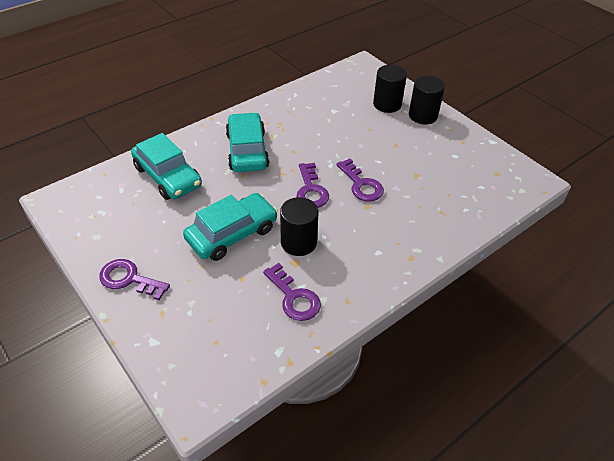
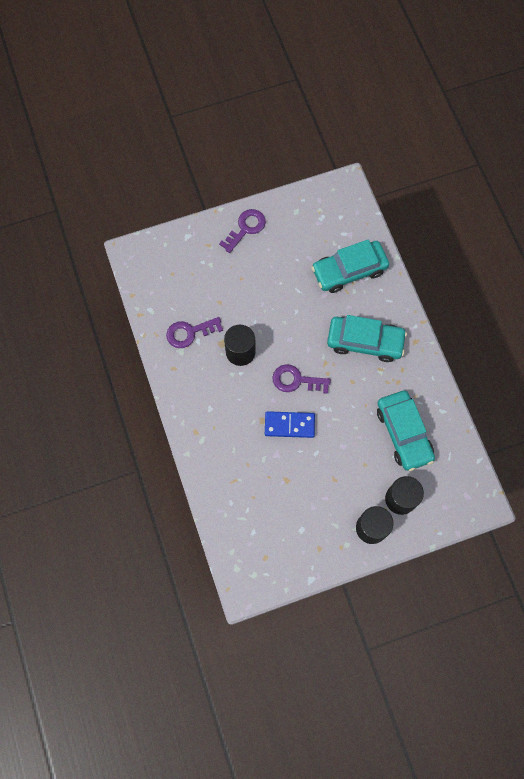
camera: 110 degrees right, 25 degrees up
(232, 234) = (266, 305): turquoise car -> turquoise car (403, 433)
(361, 185) = (289, 425): purple key -> blue domino

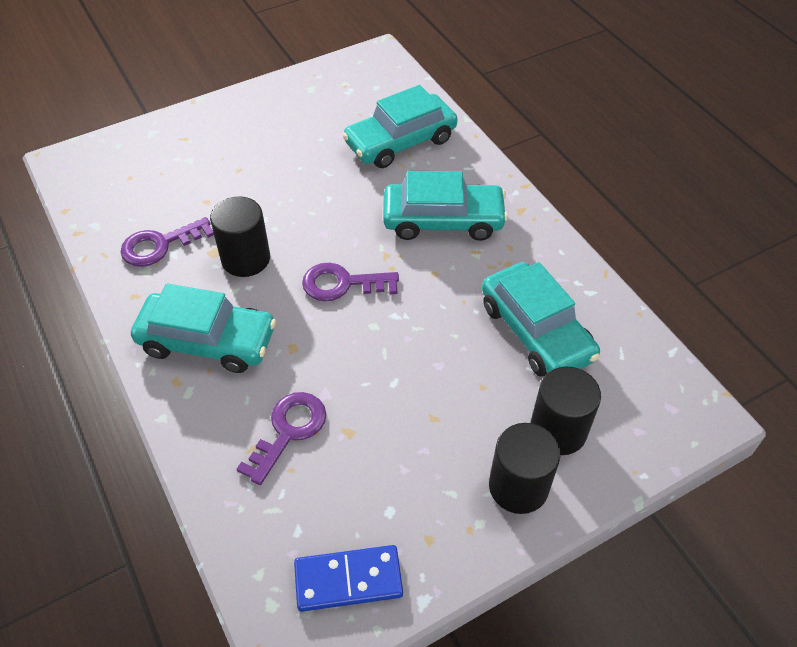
camera: 10 degrees left, 20 degrees down
(214, 408) = (207, 341): none -> turquoise car
(245, 228) = (239, 114): purple key -> purple key (288, 431)
(289, 425) = (341, 348): blue domino -> blue domino (348, 580)

